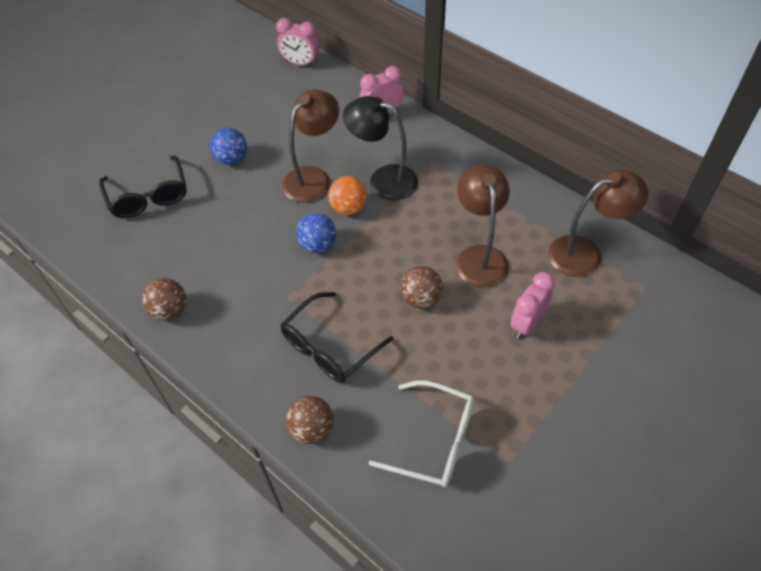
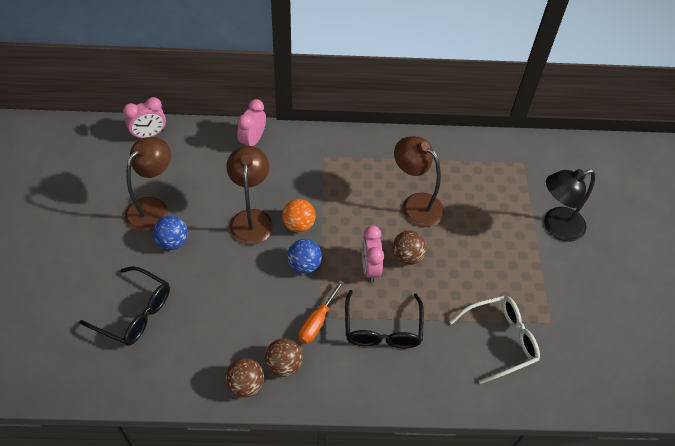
camera: 45 degrees left, 0 degrees up
(279, 300) = (317, 322): none -> orange screwdriver
(312, 429) = (424, 389): brown ball -> brown ball (284, 365)
(383, 180) = (302, 190): black lamp -> black lamp (556, 227)
(527, 323) = (482, 229): pink clock -> pink clock (370, 268)
(585, 253) = (473, 162): brown lamp -> brown lamp (153, 208)

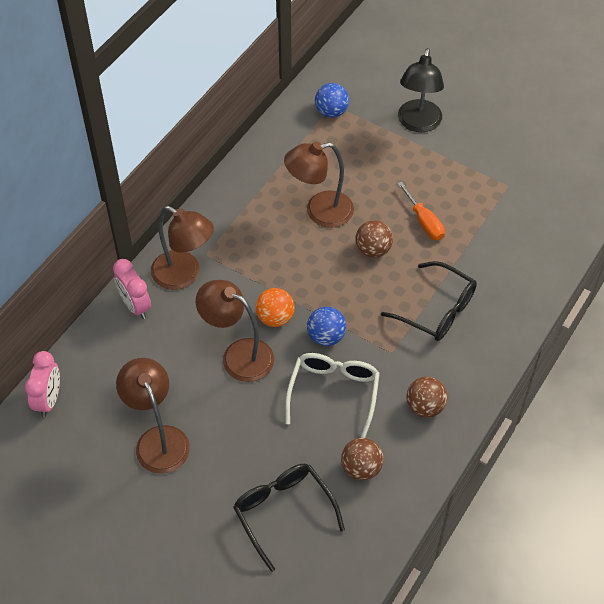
camera: 55 degrees left, 0 degrees up
(135, 313) = (283, 512): black glasses -> black glasses turned 90 degrees counterclockwise
(172, 242) = (217, 439): blue ball -> blue ball (331, 112)
(246, 384) = (426, 448): brown ball -> brown ball (361, 468)
(297, 154) = (184, 275): none -> brown lamp
(317, 322) = (396, 358): orange screwdriver -> orange screwdriver (424, 222)
(370, 268) = (366, 285): pink clock -> none
(500, 340) = (503, 230): white glasses -> white glasses (333, 392)

